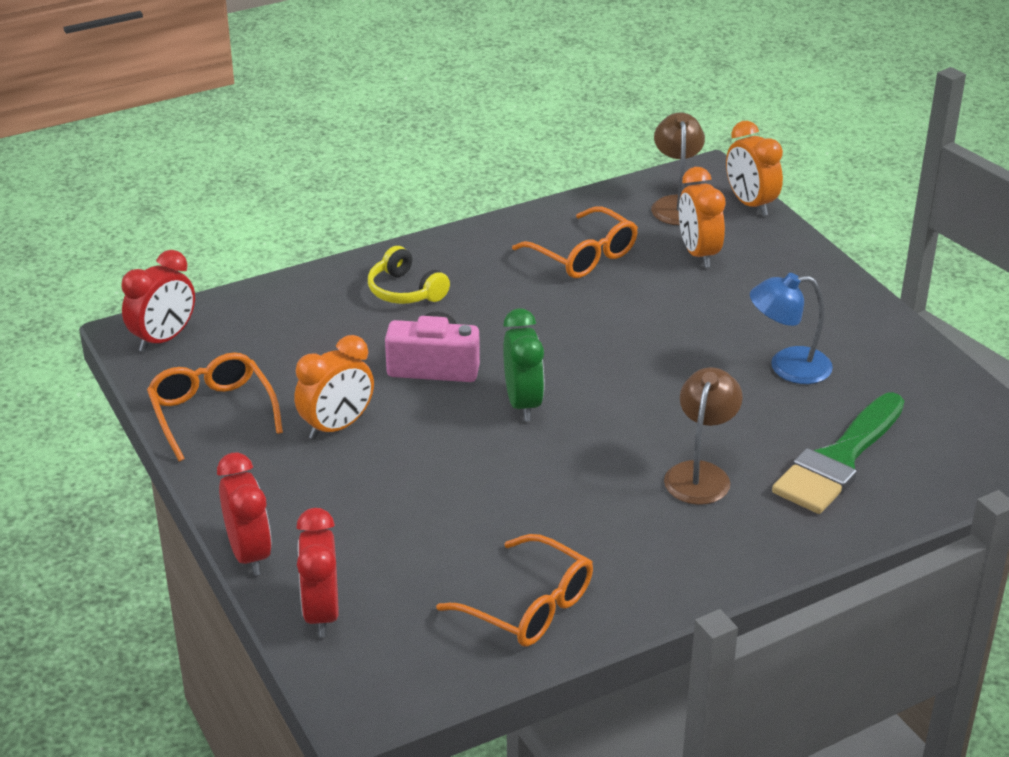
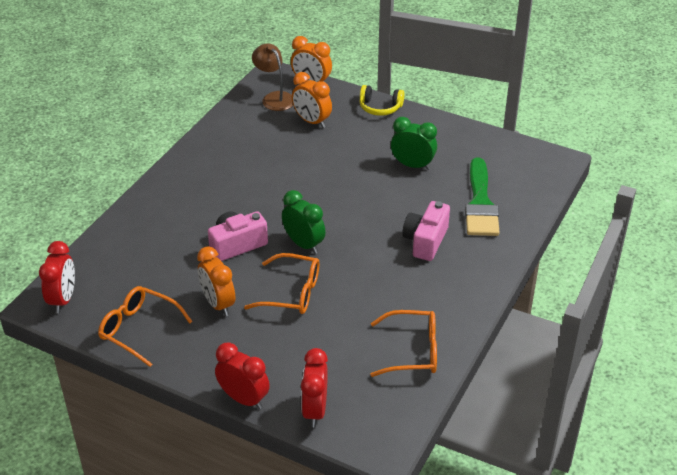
camera: 35 degrees left, 5 degrees up
(321, 613) = (315, 410): red clock -> red clock turned 45 degrees clockwise
(337, 427) = (218, 304): orange clock -> orange clock turned 135 degrees clockwise
(405, 291) = (177, 208): yellow headphones -> yellow headphones (380, 107)
(583, 255) = (254, 147): orange glasses -> orange glasses (292, 292)
(700, 474) = (425, 241): brown lamp -> pink camera
(787, 367) = (412, 165): blue lamp -> green clock

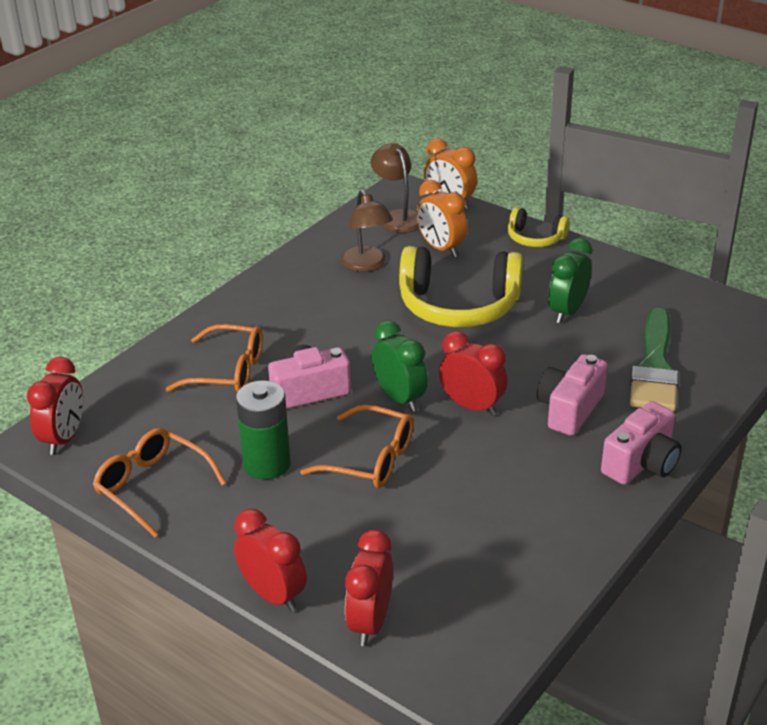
camera: 10 degrees right, 5 degrees down
(218, 304) = (267, 464): orange clock -> green battery
(259, 140) = (367, 265): none -> brown lamp
(333, 167) = (458, 306): none -> yellow headphones
(356, 245) = (471, 406): none -> red clock
(412, 165) = (567, 312): green clock -> green clock turned 90 degrees counterclockwise
(412, 351) = (526, 555): orange glasses -> orange glasses (228, 371)
(481, 276) = (641, 463): none -> pink camera

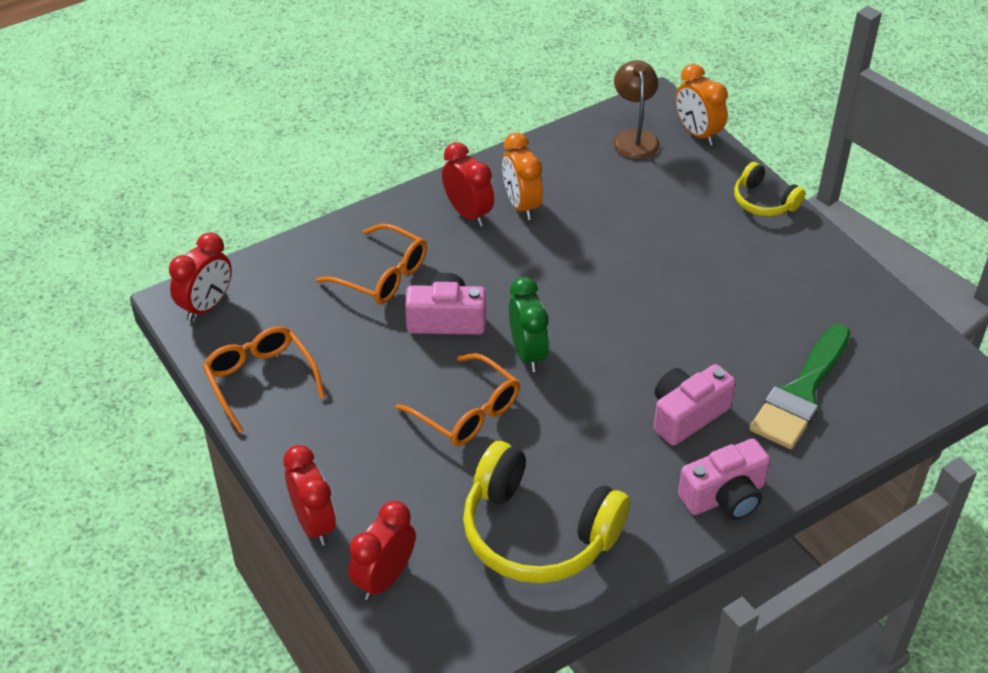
camera: 20 degrees right, 10 degrees up
(267, 464) = (371, 388): green battery -> none
(367, 265) = (573, 188): brown lamp -> none
(441, 248) = (659, 188): orange clock -> orange clock (521, 205)
(458, 306) = (640, 263): yellow headphones -> yellow headphones (537, 533)
(471, 406) = (592, 383): red clock -> red clock (468, 213)
(567, 312) = (748, 301): green clock -> none

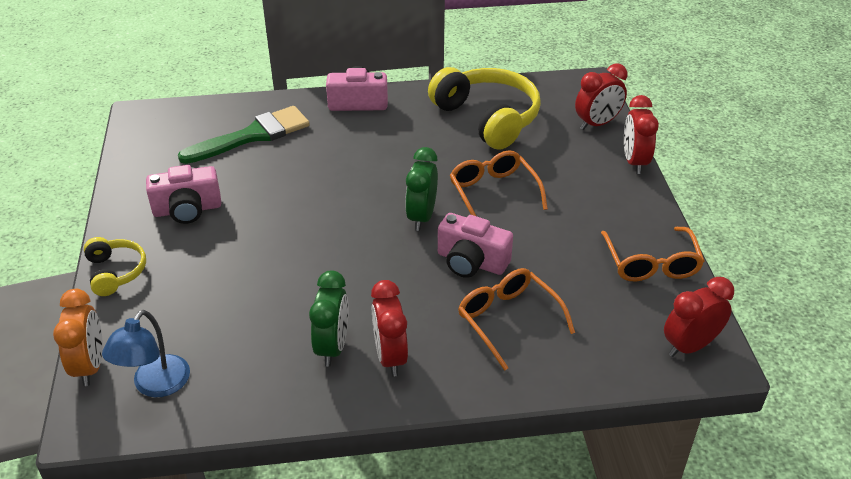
camera: 155 degrees left, 5 degrees down
(521, 205) = (332, 347): orange clock -> green clock
(634, 137) = (155, 385): brown lamp -> blue lamp
(687, 415) = (340, 146): pink camera -> pink camera (187, 209)

